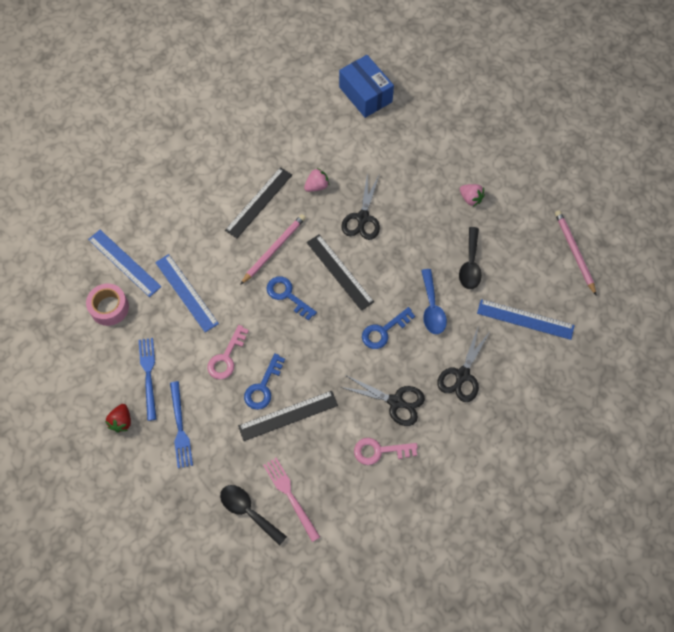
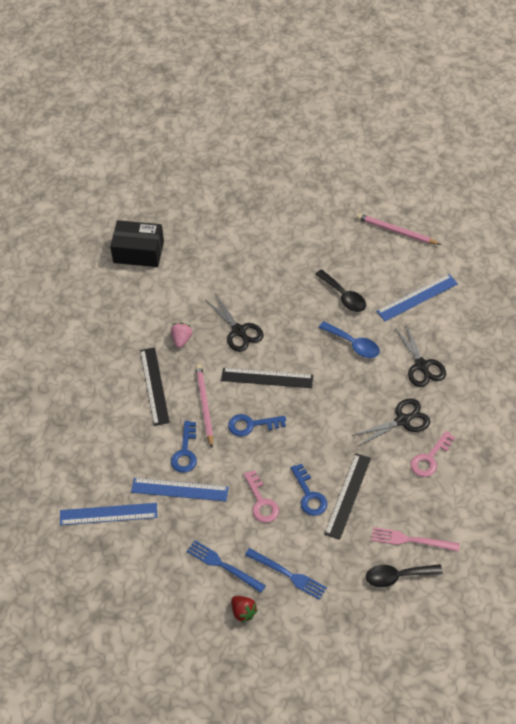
camera: 45 degrees left, 10 degrees down
(109, 308) = (137, 552): pink tape -> none
(365, 94) = (138, 252): blue box -> black box
(383, 331) = (341, 386): blue key -> blue key (185, 452)
(470, 199) = (293, 256): pink strawberry -> none

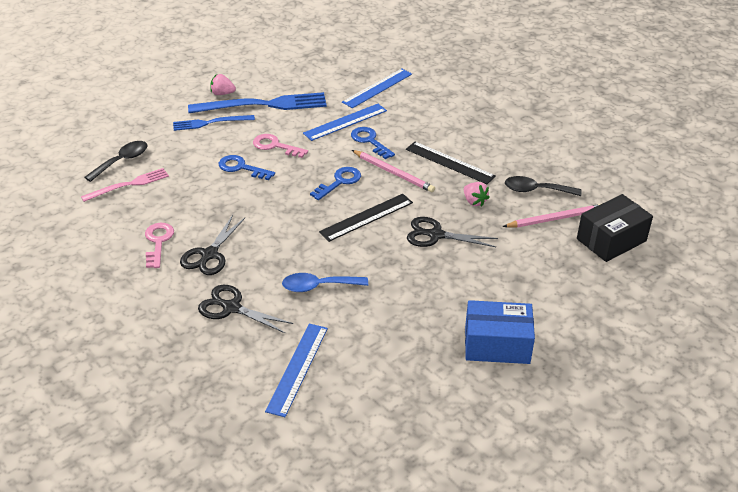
camera: 135 degrees right, 15 degrees down
(223, 565) = (263, 105): blue fork -> blue fork, size x1.73
(243, 612) = (222, 93): red strawberry -> pink strawberry
(291, 237) = (497, 344): none -> blue box
(344, 296) = (375, 322): black spoon -> black spoon (536, 190)
(348, 495) = (209, 183): black ruler -> none
(396, 231) = (395, 428): pink pencil -> pink pencil (555, 218)

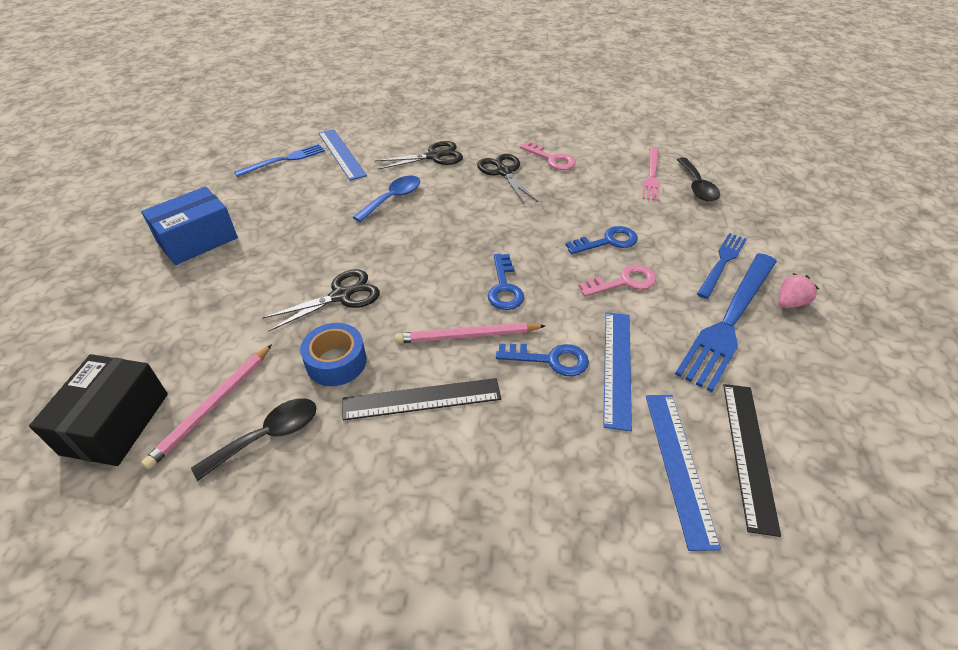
camera: 135 degrees right, 5 degrees up
(354, 397) = (284, 160): none -> blue fork
(366, 217) = (429, 271): black ruler -> black ruler (749, 453)
(474, 201) = (336, 362): pink strawberry -> blue tape

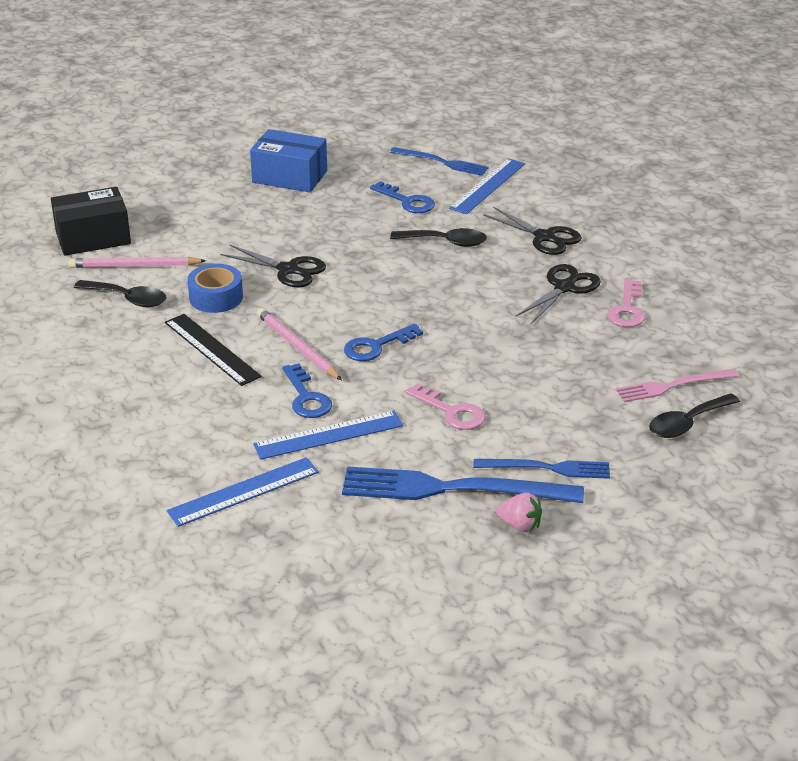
camera: 60 degrees right, 10 degrees down
(393, 198) = (446, 242): blue spoon -> black spoon
(608, 241) = (508, 386): blue key -> blue key (407, 201)
(749, 453) = (285, 527): black ruler -> none

